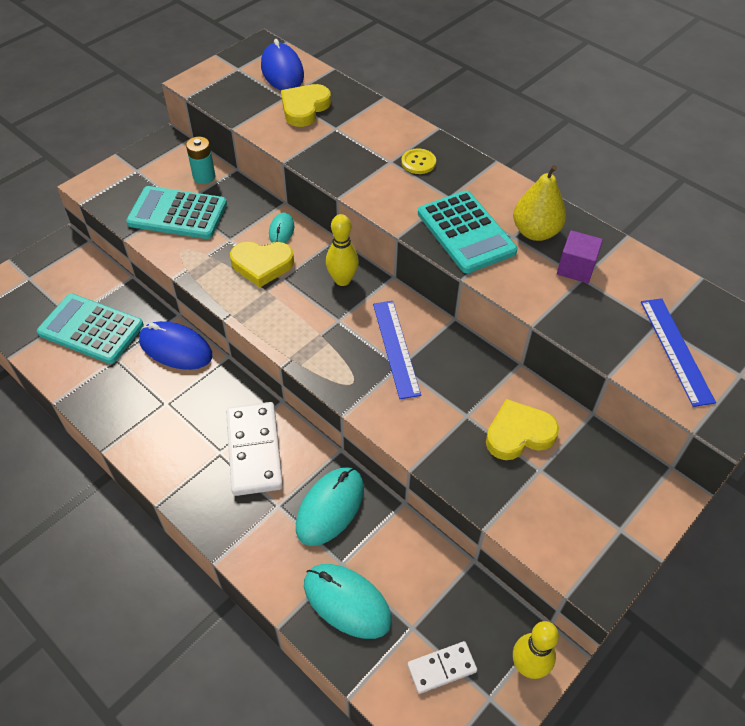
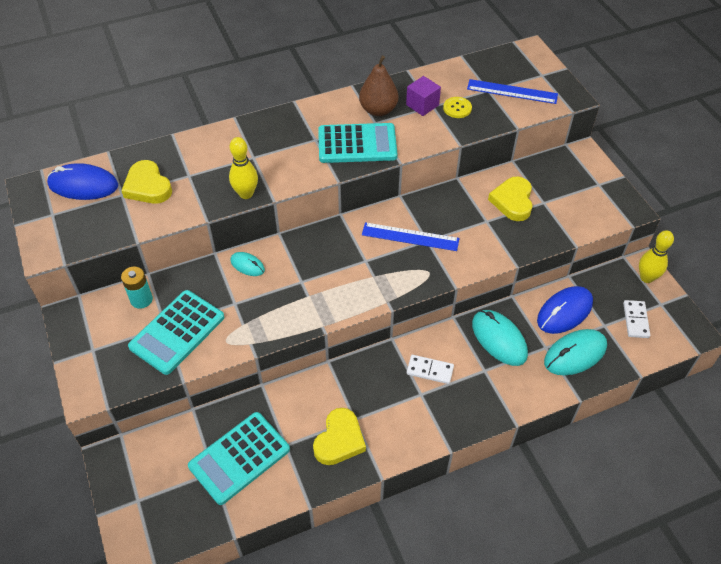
camera: 65 degrees left, 0 degrees up
(175, 348) = (299, 396): blue mouse -> blue mouse (564, 312)
(254, 450) = (430, 370): white domino -> white domino, size x0.55
(262, 265) = (279, 290): yellow heart -> yellow heart (339, 440)
(342, 280) = (326, 244): yellow bowling pin -> yellow bowling pin (246, 194)
(418, 162) = (266, 142): yellow button -> yellow button (457, 108)
(535, 232) = (378, 110): yellow pear -> brown pear

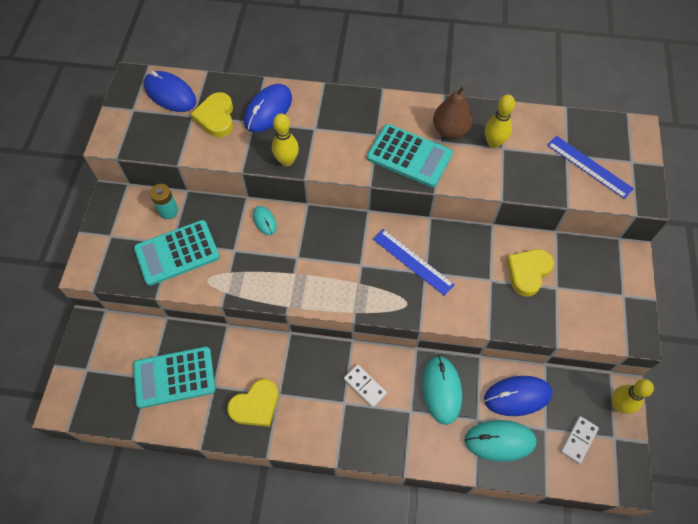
camera: 30 degrees right, 10 degrees up
(196, 160) = (268, 110): none -> blue mouse
(422, 105) = (493, 143): purple cube -> yellow bowling pin
(457, 108) = (524, 161): yellow button -> none

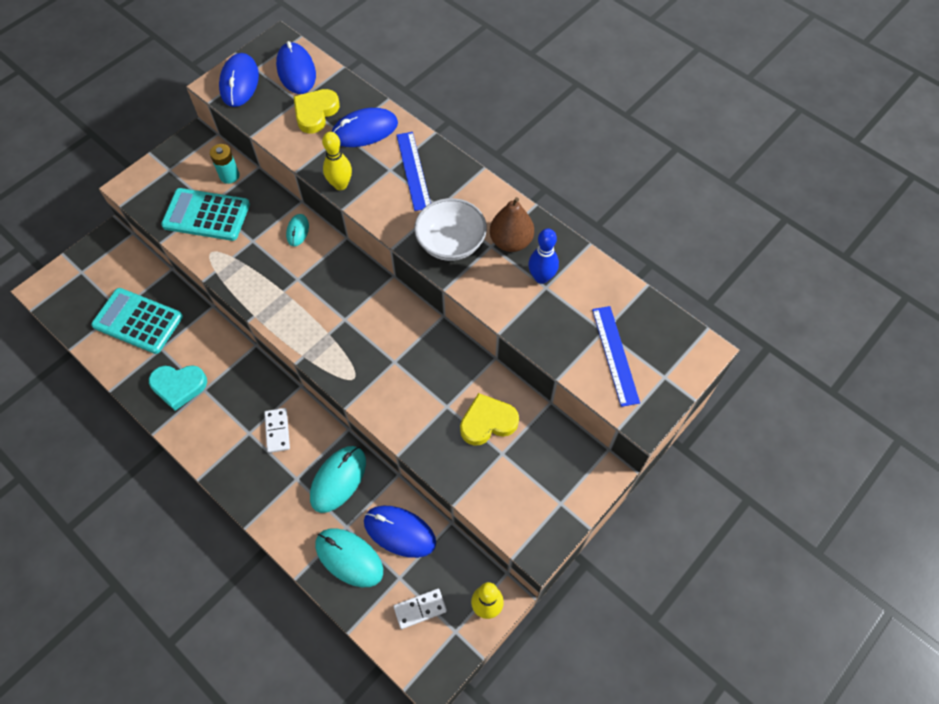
camera: 35 degrees right, 0 degrees up
(129, 127) = (239, 82): none -> blue mouse
(256, 405) = (179, 386): yellow heart -> turquoise heart
(409, 156) = (451, 243): turquoise calculator -> white bowl
(413, 261) = (392, 345): blue ruler -> blue ruler (413, 170)
(493, 143) = (541, 277): yellow bowling pin -> blue bowling pin

